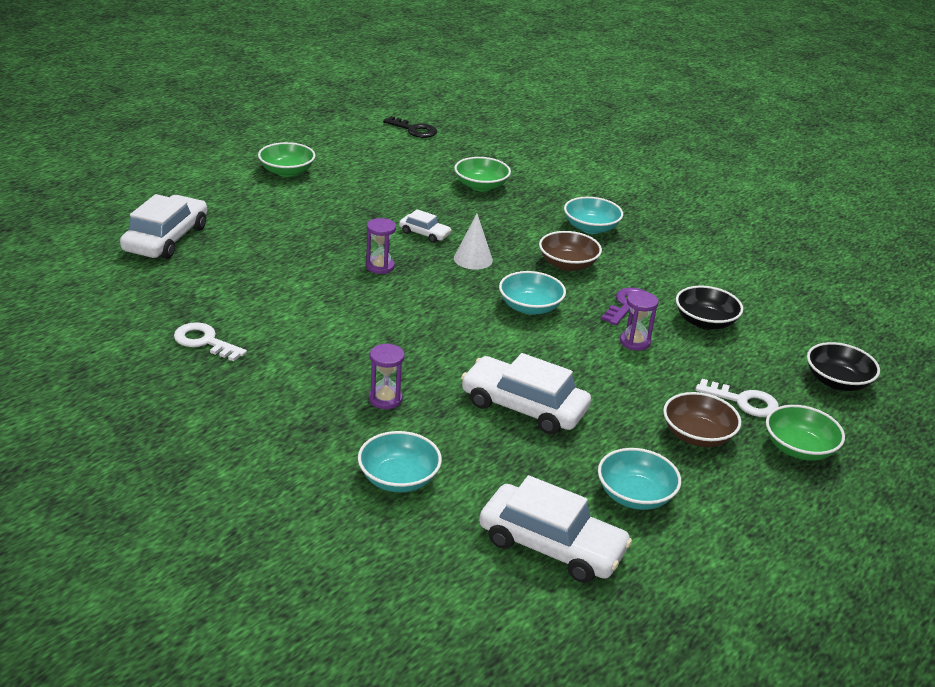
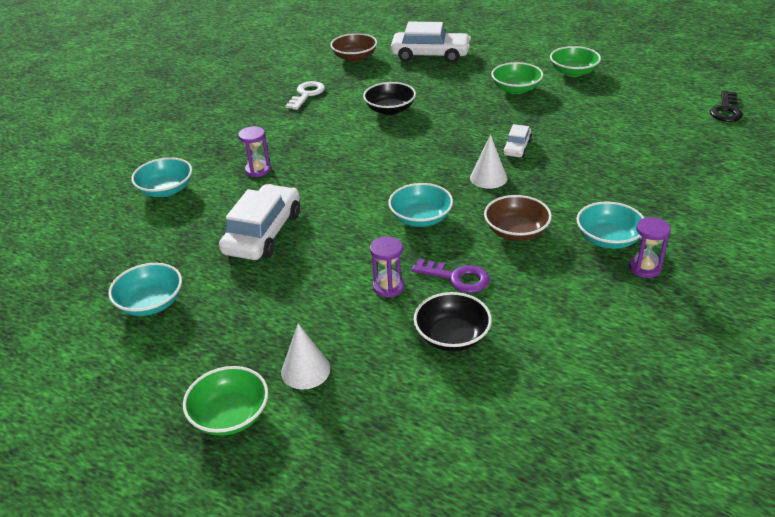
camera: 85 degrees right, 5 degrees up
(380, 266) = (445, 137): purple hourglass -> purple hourglass (644, 268)
(481, 186) = (640, 162): green bowl -> green bowl (516, 89)
(551, 545) = (92, 265): white car -> none
(697, 435) = (240, 338): brown bowl -> brown bowl (354, 57)
(743, 401) = (305, 370): white key -> white cone
(837, 382) = (369, 456): black bowl -> black bowl (390, 110)

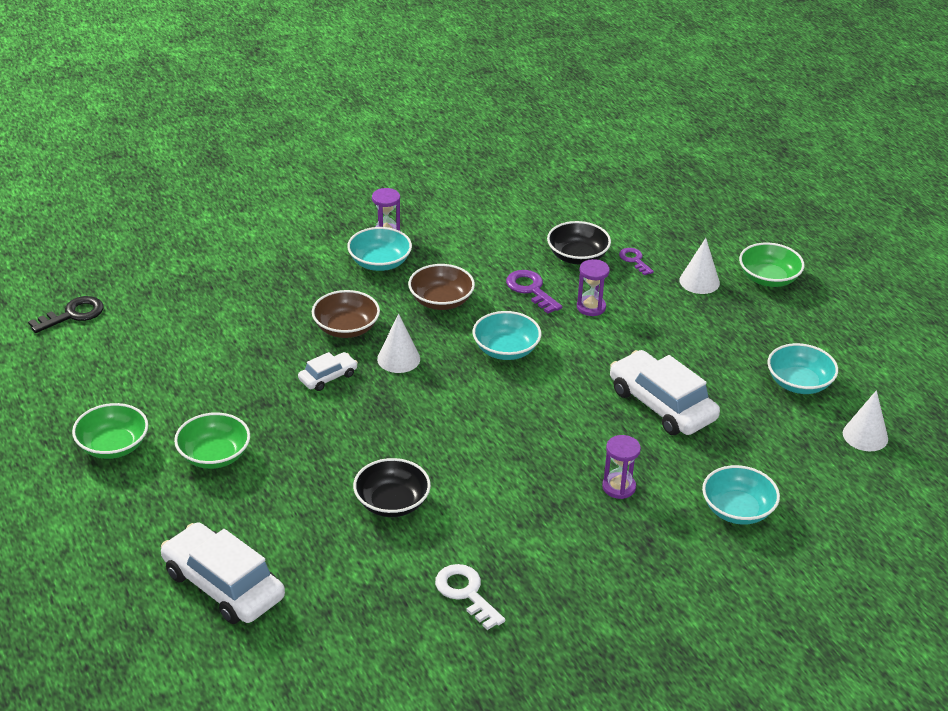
camera: 150 degrees left, 0 degrees up
(76, 282) = (865, 436): none -> white cone
(263, 233) = (662, 404): white car -> white car turned 90 degrees clockwise
(306, 94) = (466, 593): white key -> white key turned 90 degrees clockwise
(354, 57) = (328, 643): brown bowl -> brown bowl (346, 328)
(392, 362) = (634, 260): none -> purple key

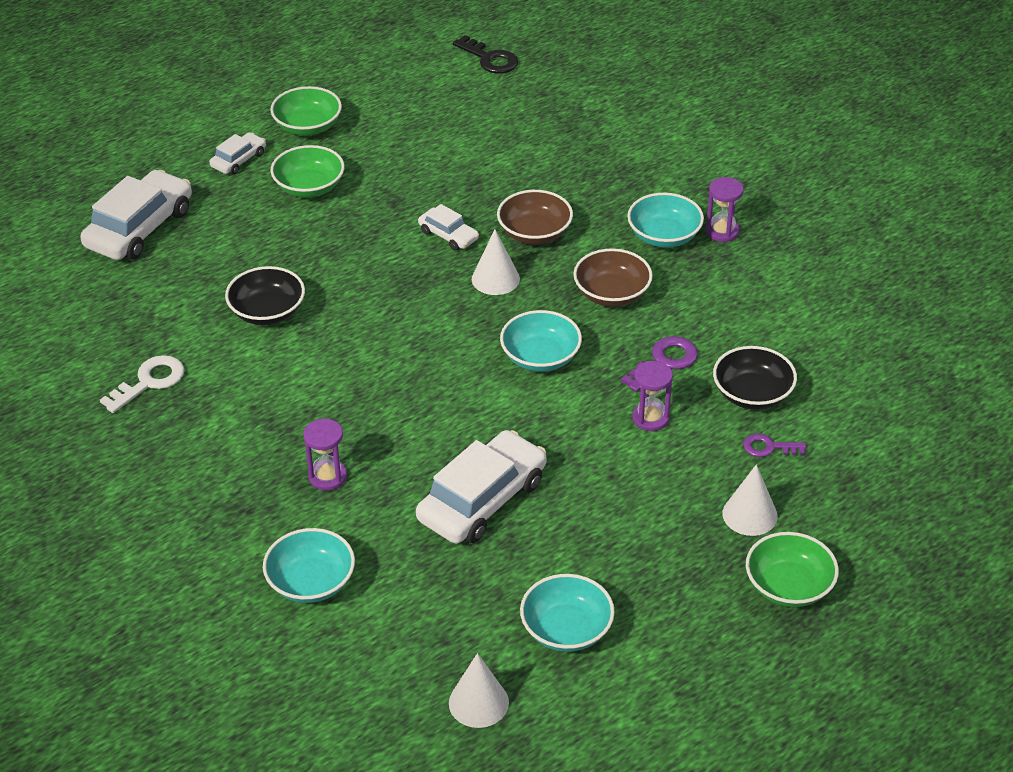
camera: 80 degrees right, 5 degrees up
(143, 501) = (239, 160): none -> white car
(634, 260) = (769, 447): purple key -> purple key turned 135 degrees counterclockwise

